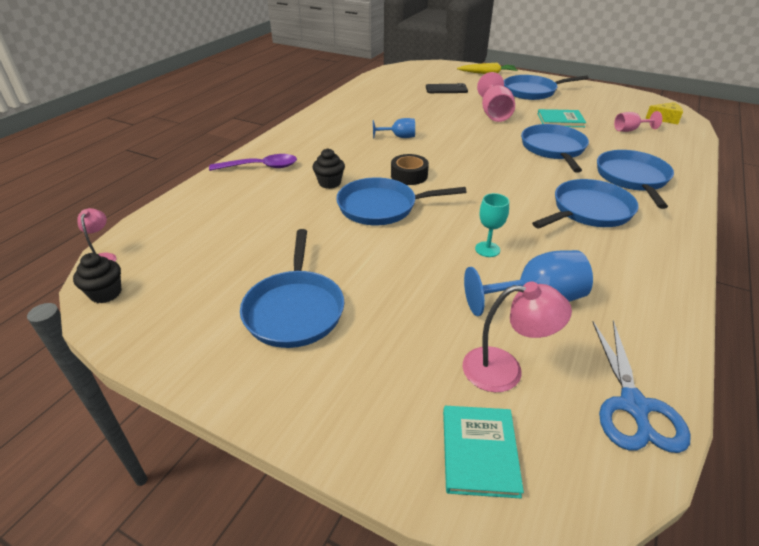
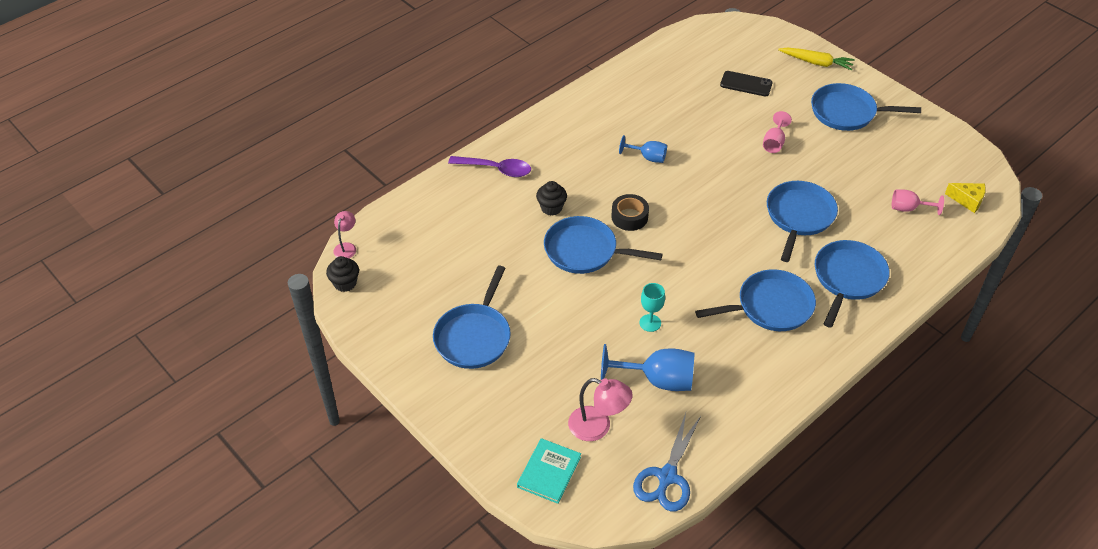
camera: 20 degrees right, 10 degrees up
(494, 113) = (774, 143): pink goblet -> pink goblet, size x0.59
(560, 120) = (841, 173): turquoise book -> none

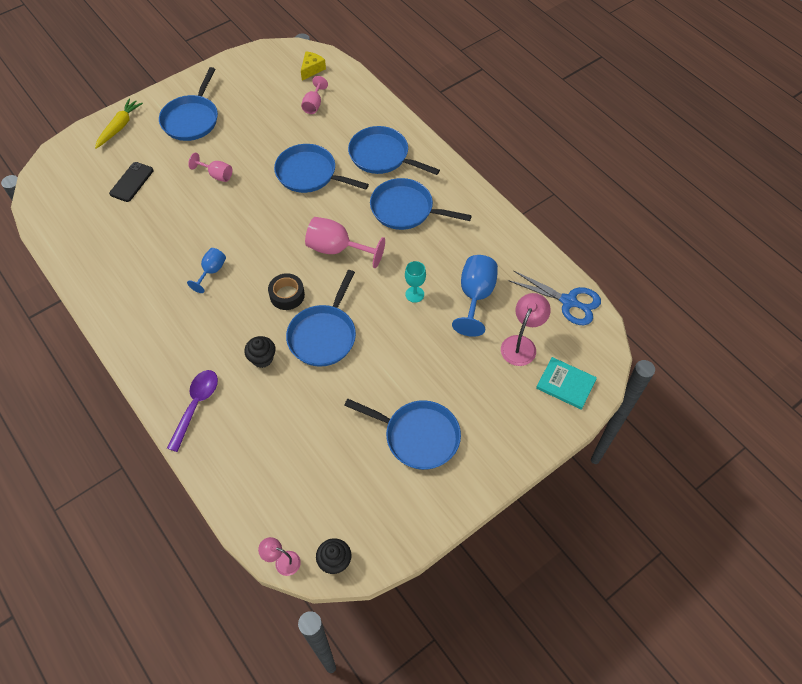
camera: 85 degrees left, 10 degrees up
(697, 251) = (337, 249): none -> pink goblet
(770, 306) = (405, 209): blue pan -> blue pan turned 60 degrees counterclockwise

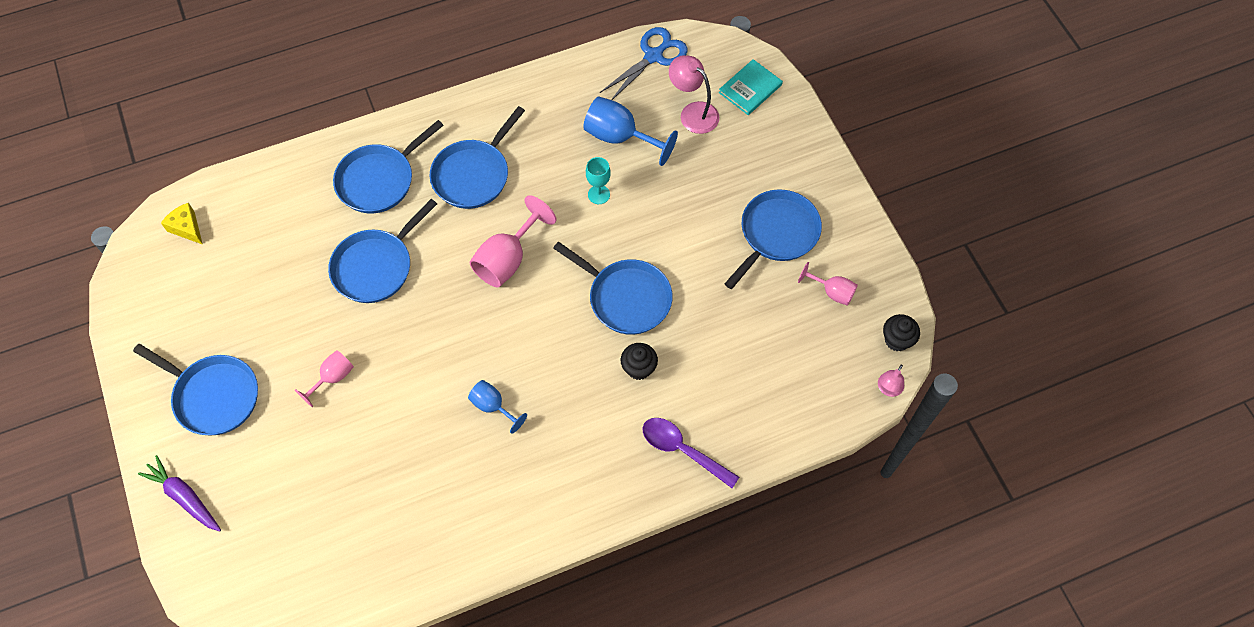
camera: 75 degrees left, 5 degrees up
(119, 127) = (185, 497): yellow carrot -> purple carrot
(132, 182) = (301, 490): black phone -> none
(287, 295) = (557, 326): black tape -> none
(314, 105) = (255, 238): pink goblet -> pink goblet (832, 292)

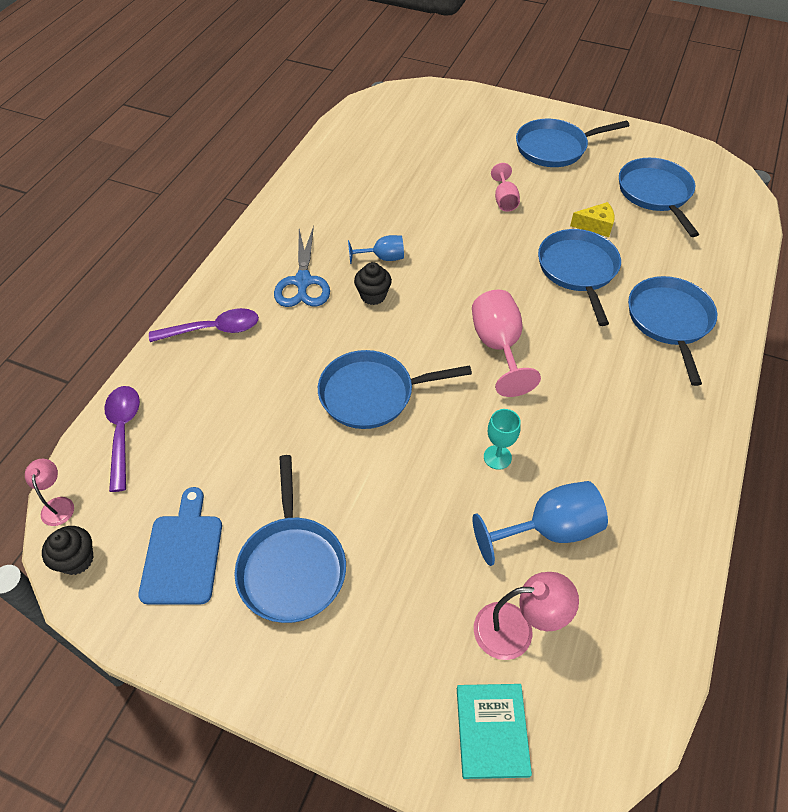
camera: 135 degrees right, 10 degrees down
(185, 497) = (495, 109): purple carrot -> none
(187, 228) = (721, 199): yellow cheese -> yellow cheese (595, 226)
(473, 175) = (614, 383): blue pan -> blue pan (655, 193)
(639, 368) = (304, 354): black cupcake -> black cupcake (373, 296)
(653, 56) = (639, 664): blue scissors -> blue scissors (303, 281)
(812, 411) = (123, 432): none -> purple spoon
(832, 292) = (183, 553): pink goblet -> blue cutting board

